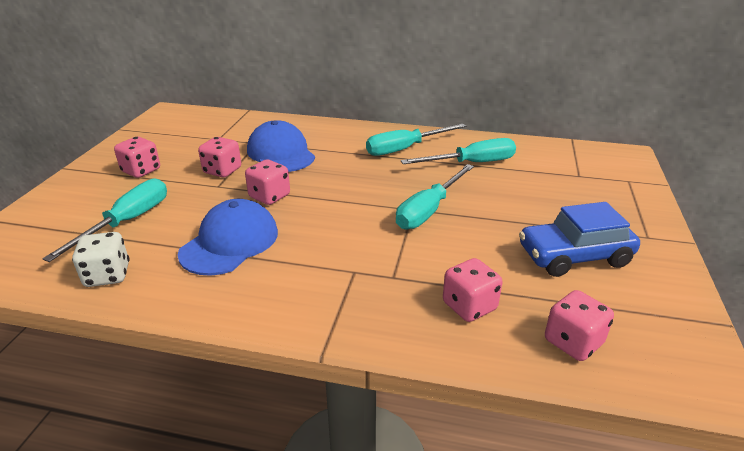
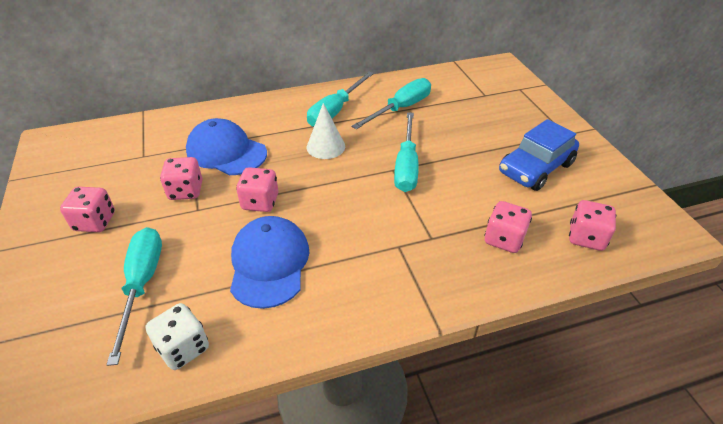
camera: 30 degrees left, 10 degrees up
(367, 173) = (325, 146): none -> white cone

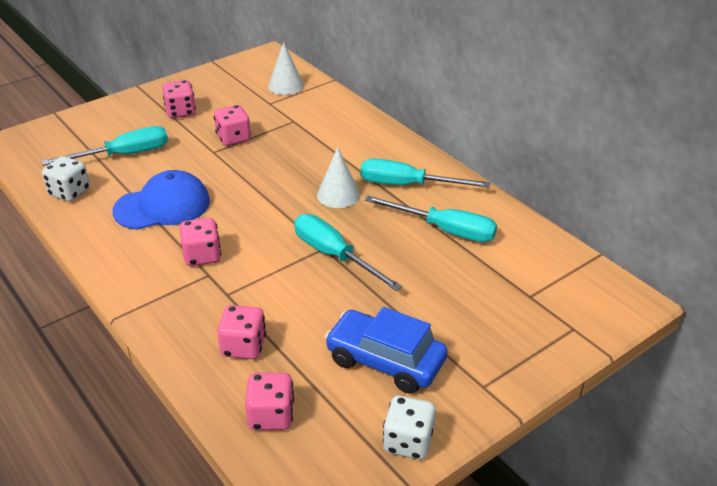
camera: 70 degrees right, 5 degrees down
(122, 140) = (286, 86): none -> white cone
(226, 152) = (297, 141): blue cap -> none
(260, 202) = (236, 180): pink dice -> pink dice (202, 256)
(406, 166) = (334, 255): turquoise screwdriver -> turquoise screwdriver turned 60 degrees clockwise
(614, 176) = (408, 442): none -> white dice

